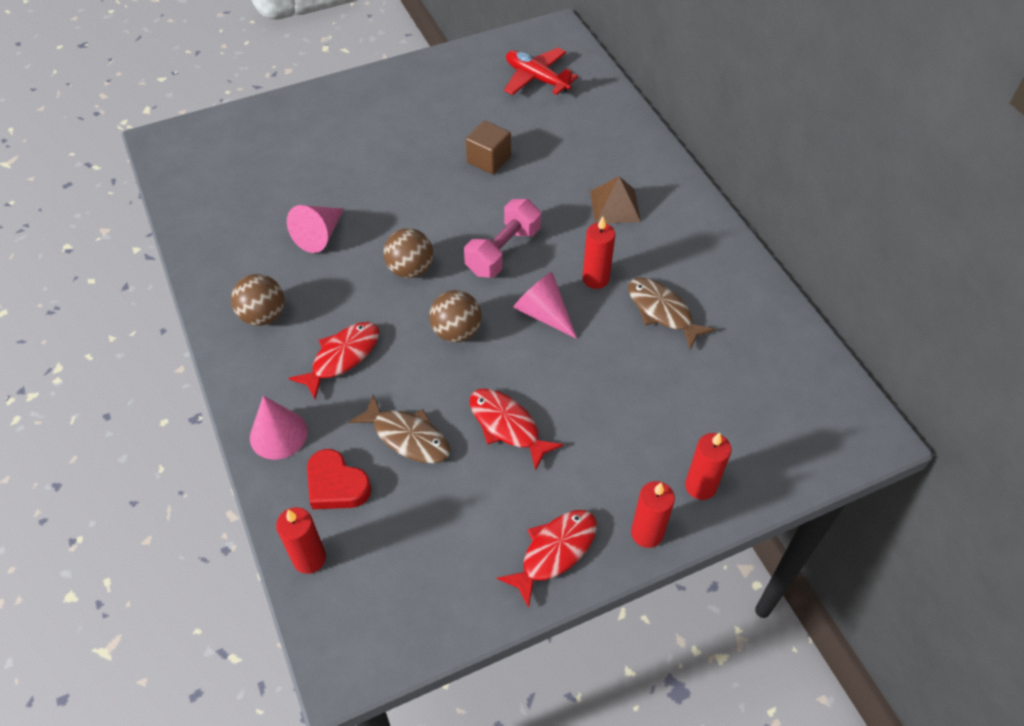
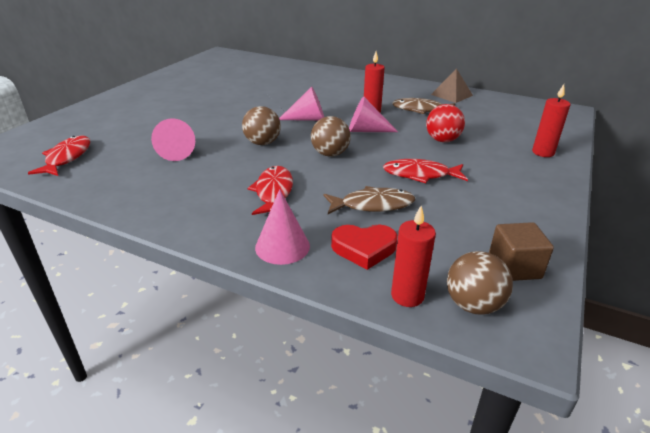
camera: 40 degrees left, 20 degrees down
(263, 315) = (184, 198): brown ball -> brown ball (473, 304)
(489, 160) = (247, 95): brown cube -> brown cube (514, 267)
(503, 251) = (307, 119): pink dumbbell -> pink cone
(536, 79) = (232, 67): red plane -> none
(554, 552) = (532, 208): red fish -> red fish (67, 157)
(609, 386) = (442, 140): none -> red ball
(615, 206) = (340, 89): brown pyramid -> brown pyramid (451, 95)
(647, 533) = (555, 178): red candle -> none

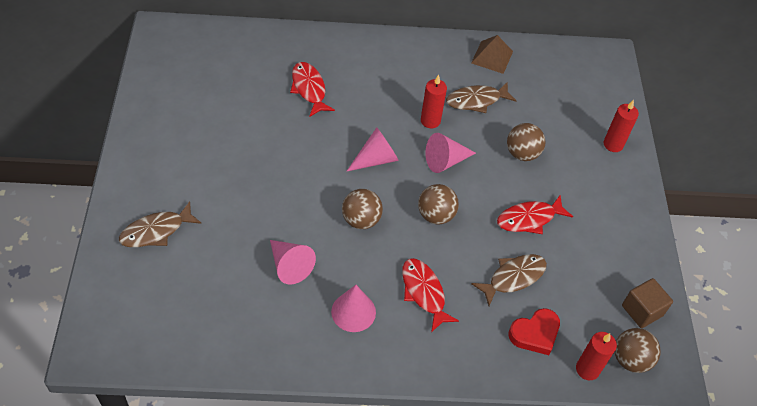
camera: 30 degrees left, 20 degrees up
(67, 157) = (187, 318): red fish -> red fish (309, 89)
(107, 117) = (156, 231): none -> brown fish
(282, 246) = (475, 356): pink cone -> pink cone (353, 312)
(442, 140) = (522, 153): red ball -> brown ball

